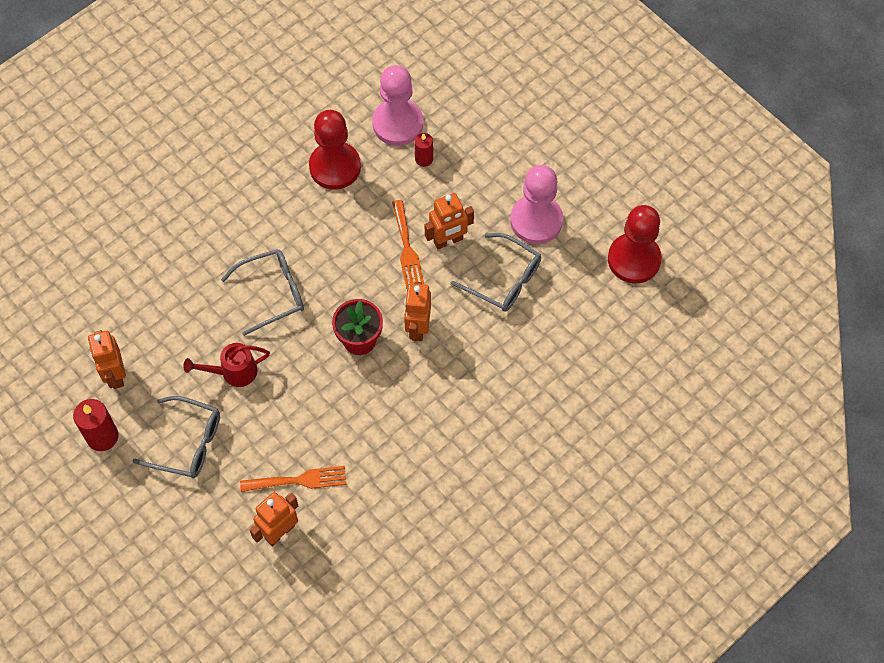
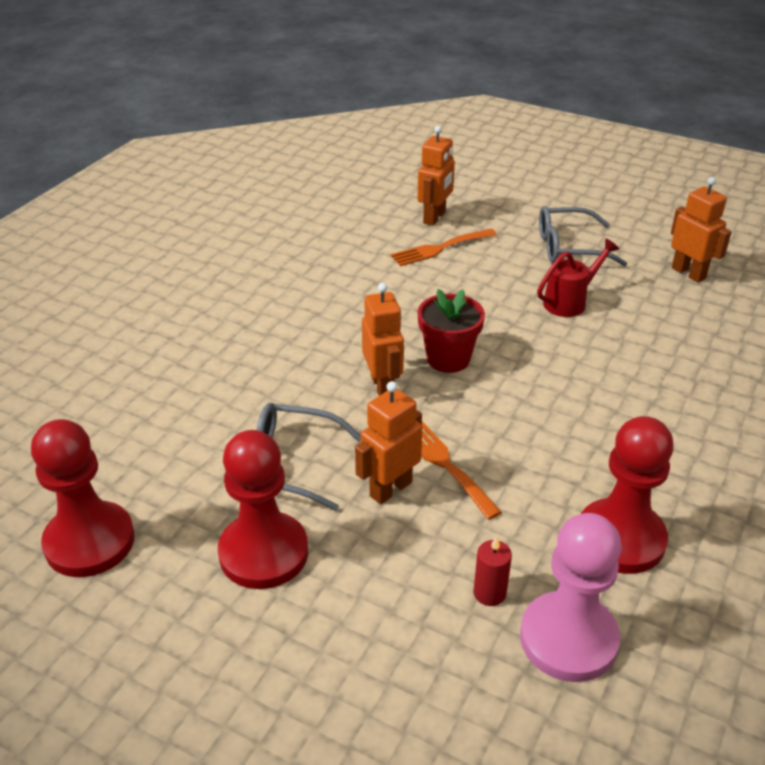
camera: 160 degrees right, 25 degrees down
(102, 436) = (653, 234): red candle -> none
(272, 293) = (585, 374): grey glasses -> none
(536, 221) = (263, 553): pink pawn -> red pawn

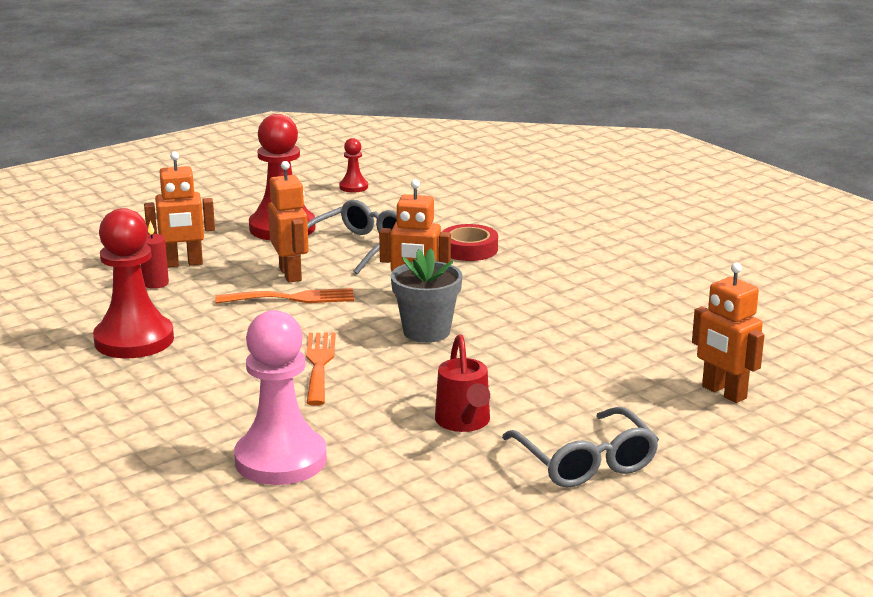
camera: 115 degrees right, 15 degrees down
(89, 542) = (353, 187): red pawn -> red pawn, size x0.47
(251, 386) = (469, 249): none -> red tape
(440, 248) = (642, 377): orange fork -> orange fork (319, 364)
(448, 359) = (426, 332): red flower pot -> grey flower pot
(568, 639) = (87, 297): pink pawn -> pink pawn (280, 460)
(569, 247) = (585, 462): grey glasses -> grey glasses turned 135 degrees clockwise
(688, 273) = (454, 530): orange robot -> orange robot (183, 264)

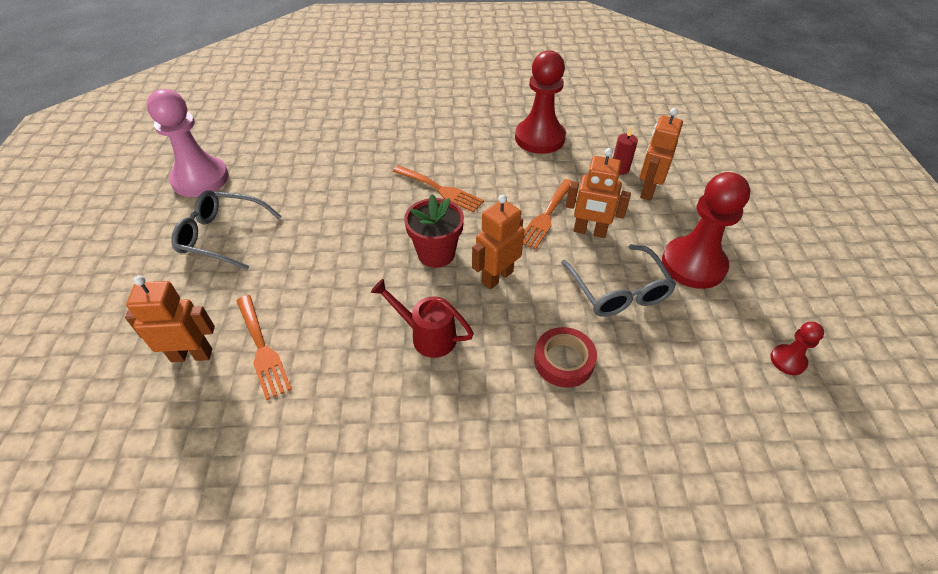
camera: 125 degrees right, 25 degrees up
(280, 460) = (359, 140): pink pawn -> pink pawn (200, 179)
(426, 332) = (436, 254): grey flower pot -> red flower pot
(464, 422) = (315, 213): red watering can -> red watering can (428, 336)
(661, 364) = (262, 349): none -> orange fork

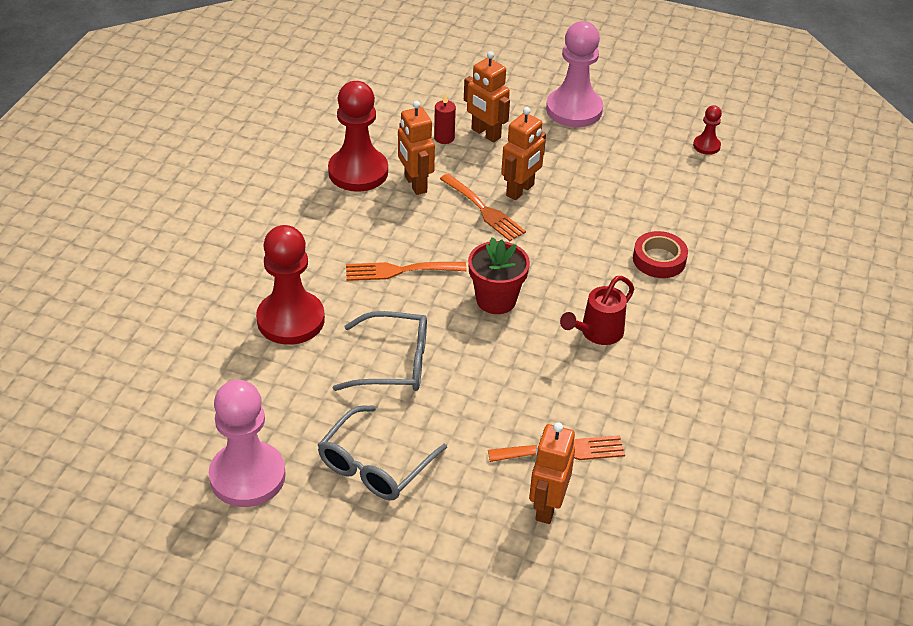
camera: 70 degrees left, 5 degrees down
(440, 189) = (399, 271): orange fork -> orange fork turned 150 degrees counterclockwise
(497, 277) = (548, 268): orange robot -> orange robot (415, 184)
(618, 291) = (600, 201): grey glasses -> grey glasses (394, 363)
(693, 264) = (592, 148): red pawn -> red pawn (290, 320)
(738, 237) = (574, 110): none -> pink pawn

